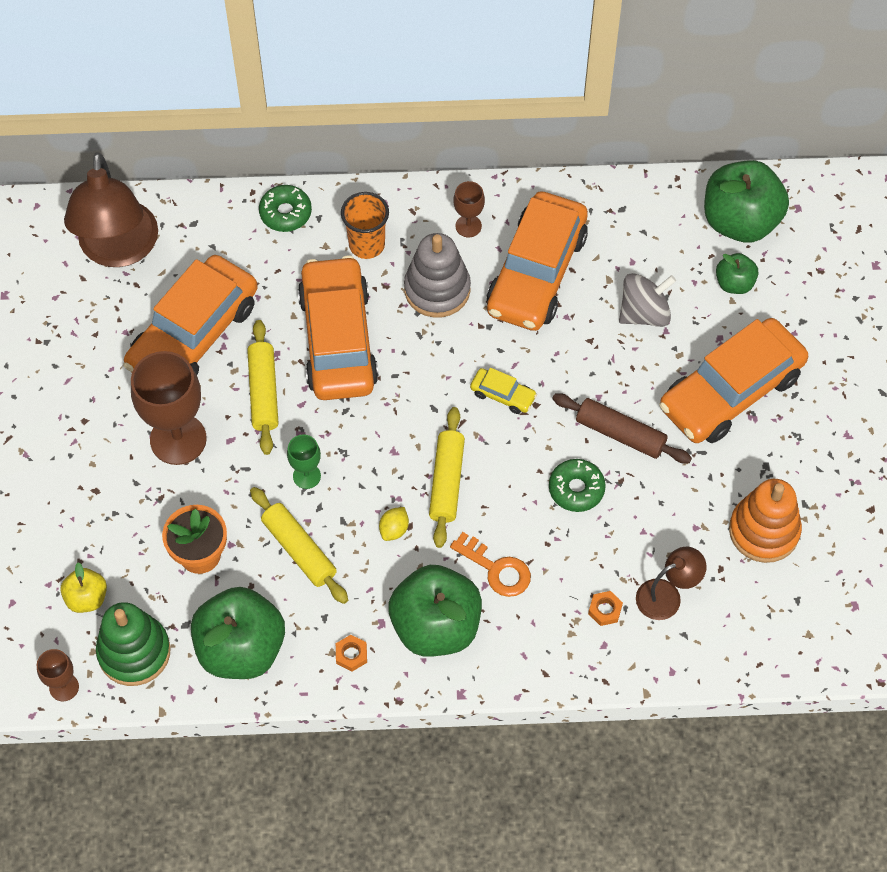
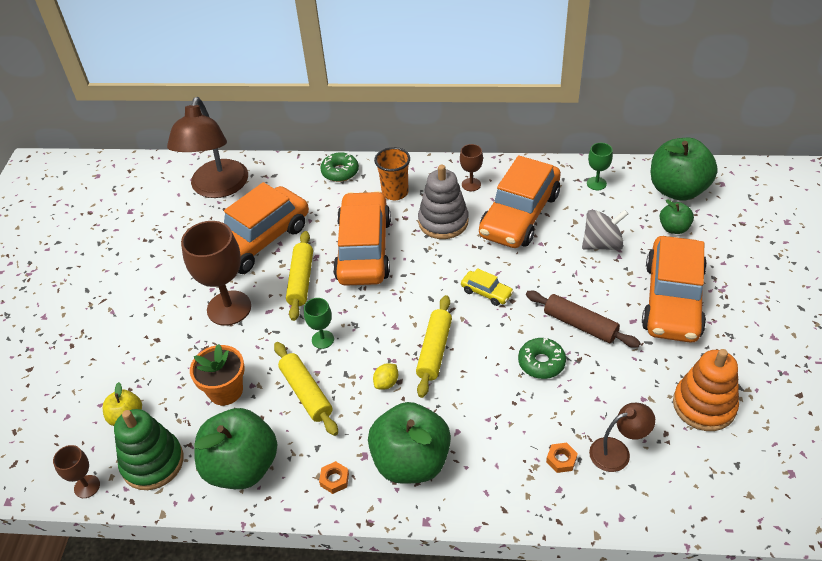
camera: 10 degrees right, 15 degrees down
(496, 569) = (468, 419): orange key -> none
(635, 216) = (596, 183): none -> green goblet
(730, 391) = (672, 300): orange car -> orange car turned 45 degrees counterclockwise

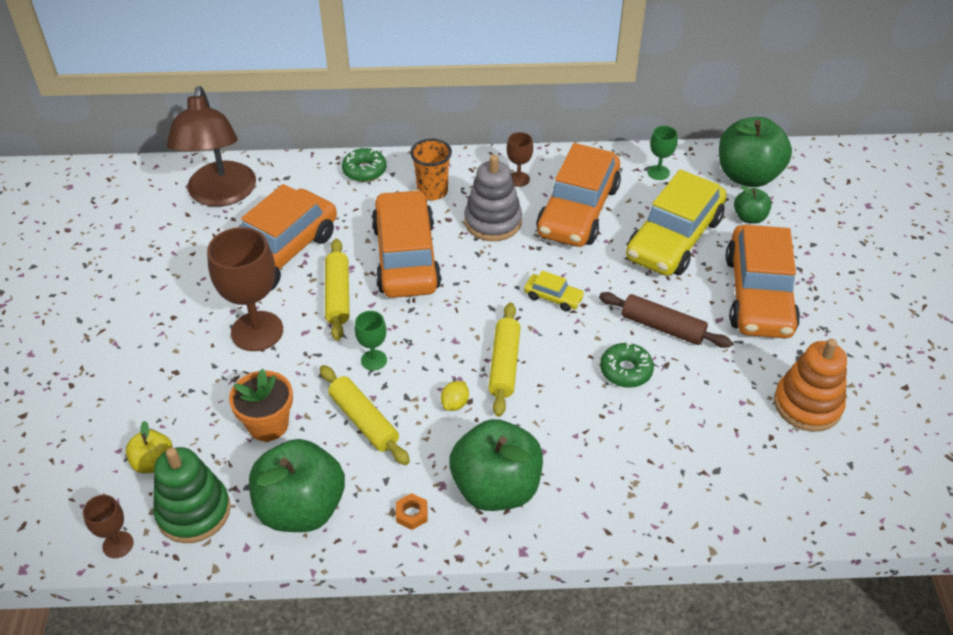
camera: 10 degrees left, 0 degrees up
(561, 460) = (662, 473): orange nut -> none
(602, 244) = (674, 238): grey spinning top -> yellow car
(617, 451) = (722, 460): brown lamp -> none

